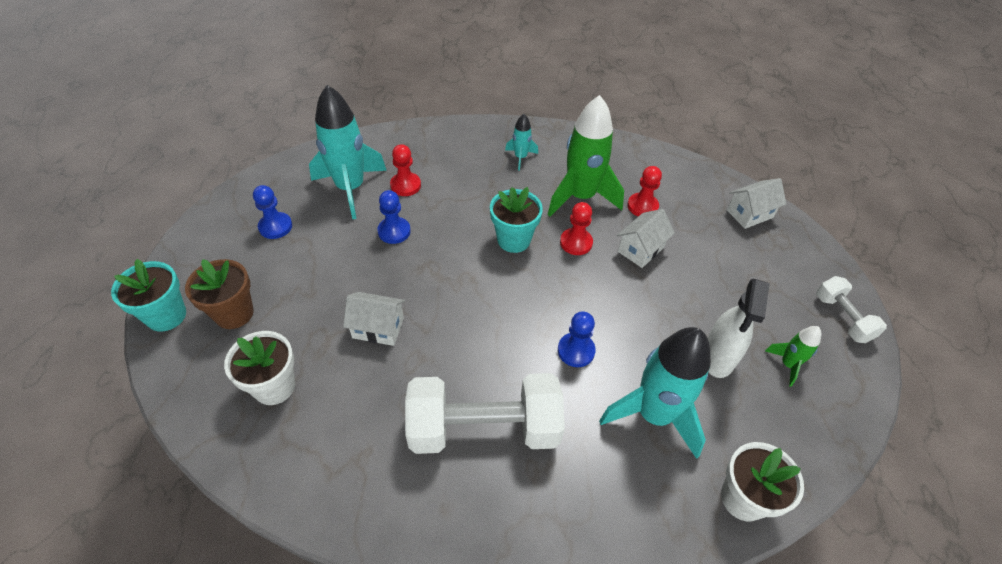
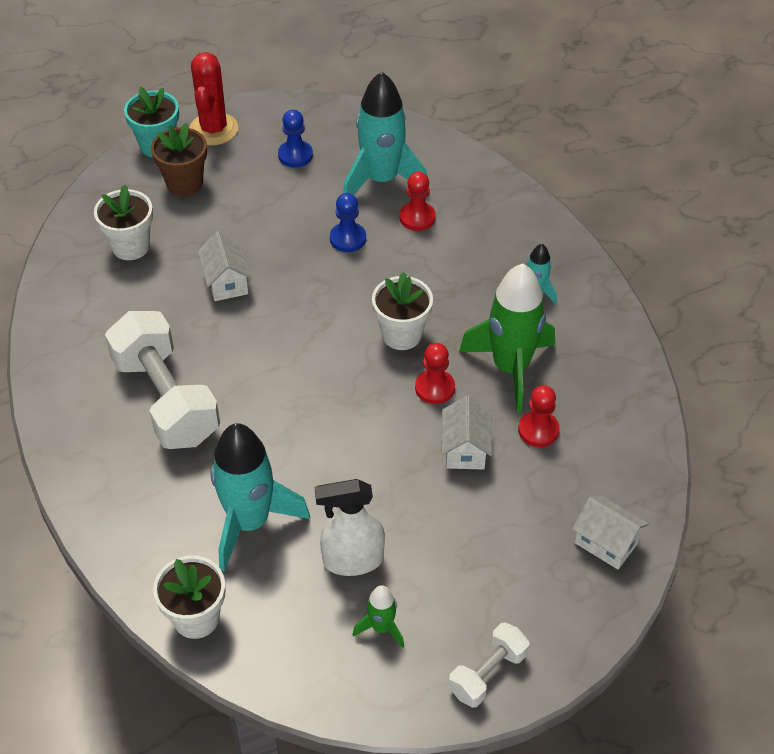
camera: 65 degrees right, 0 degrees up
(190, 267) = (213, 129): none -> red cactus
(514, 240) = (401, 334): turquoise flower pot -> white flower pot
(576, 351) = (289, 436): blue pawn -> none
(640, 249) = (465, 449): white house -> white house turned 75 degrees clockwise

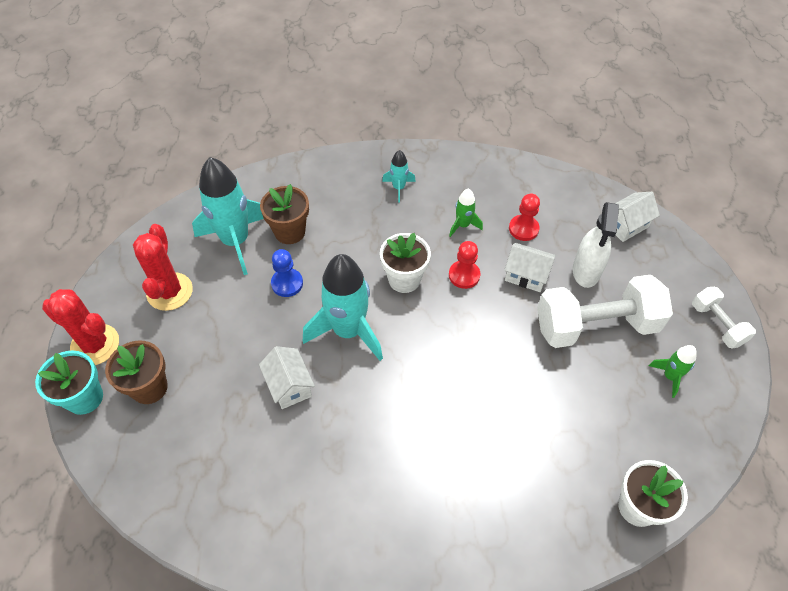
camera: 70 degrees left, 5 degrees up
(130, 246) = (203, 456): white flower pot -> none
(166, 399) = (403, 471): white dumbbell -> white dumbbell (596, 326)
(227, 282) = (289, 386): white house -> white house turned 60 degrees clockwise
(250, 522) = (553, 439): turquoise rocket -> turquoise rocket (348, 331)
(295, 155) = (170, 292): blue pawn -> red cactus
(352, 560) = (607, 377): white spray bottle -> white spray bottle (586, 271)
(417, 217) = (289, 232): red pawn -> brown flower pot
(510, 368) = (463, 225): green rocket -> green rocket, size x0.47

